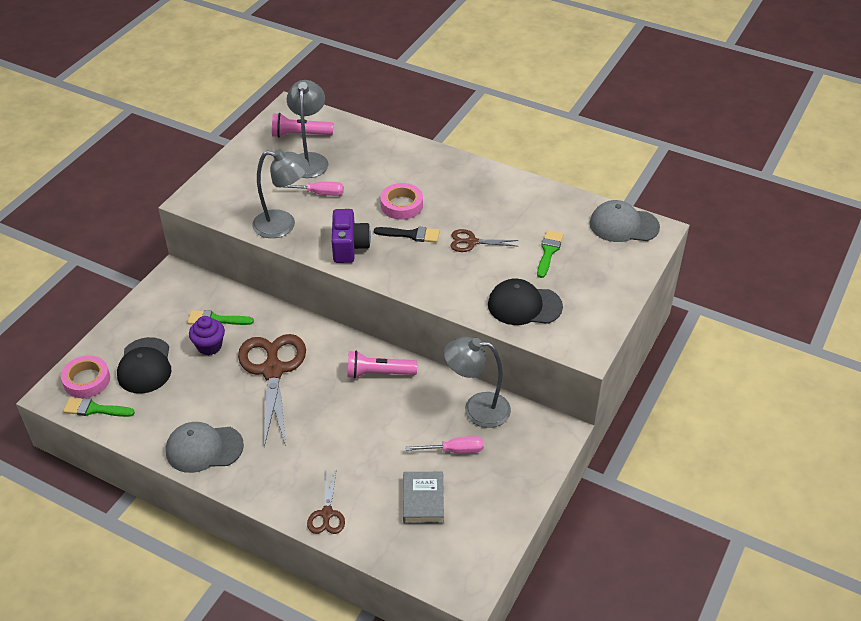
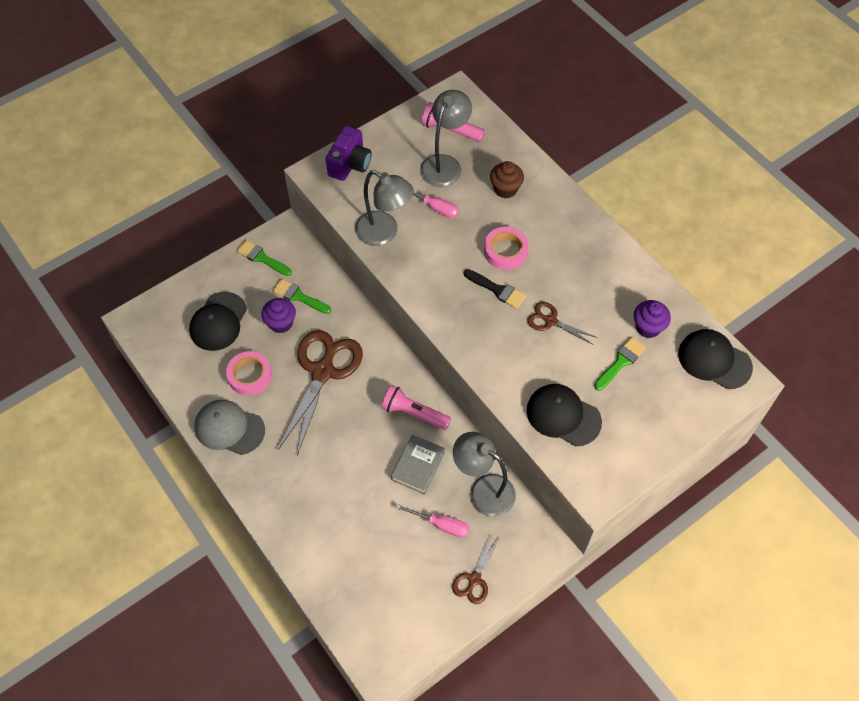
camera: 25 degrees right, 15 degrees up
(87, 380) = (165, 317): pink tape -> pink tape (250, 376)
(94, 409) = (159, 349): green brush -> green brush (262, 258)
(327, 514) = (300, 540): brown scissors -> brown scissors (474, 579)
(349, 247) = (432, 282): purple camera -> purple camera (350, 164)
(374, 162) = (505, 189): none -> brown cupcake
(423, 500) = (388, 564): grey book -> grey book (418, 466)
(556, 220) = (648, 327): none -> purple cupcake
(623, 225) = (714, 360): grey cap -> black cap

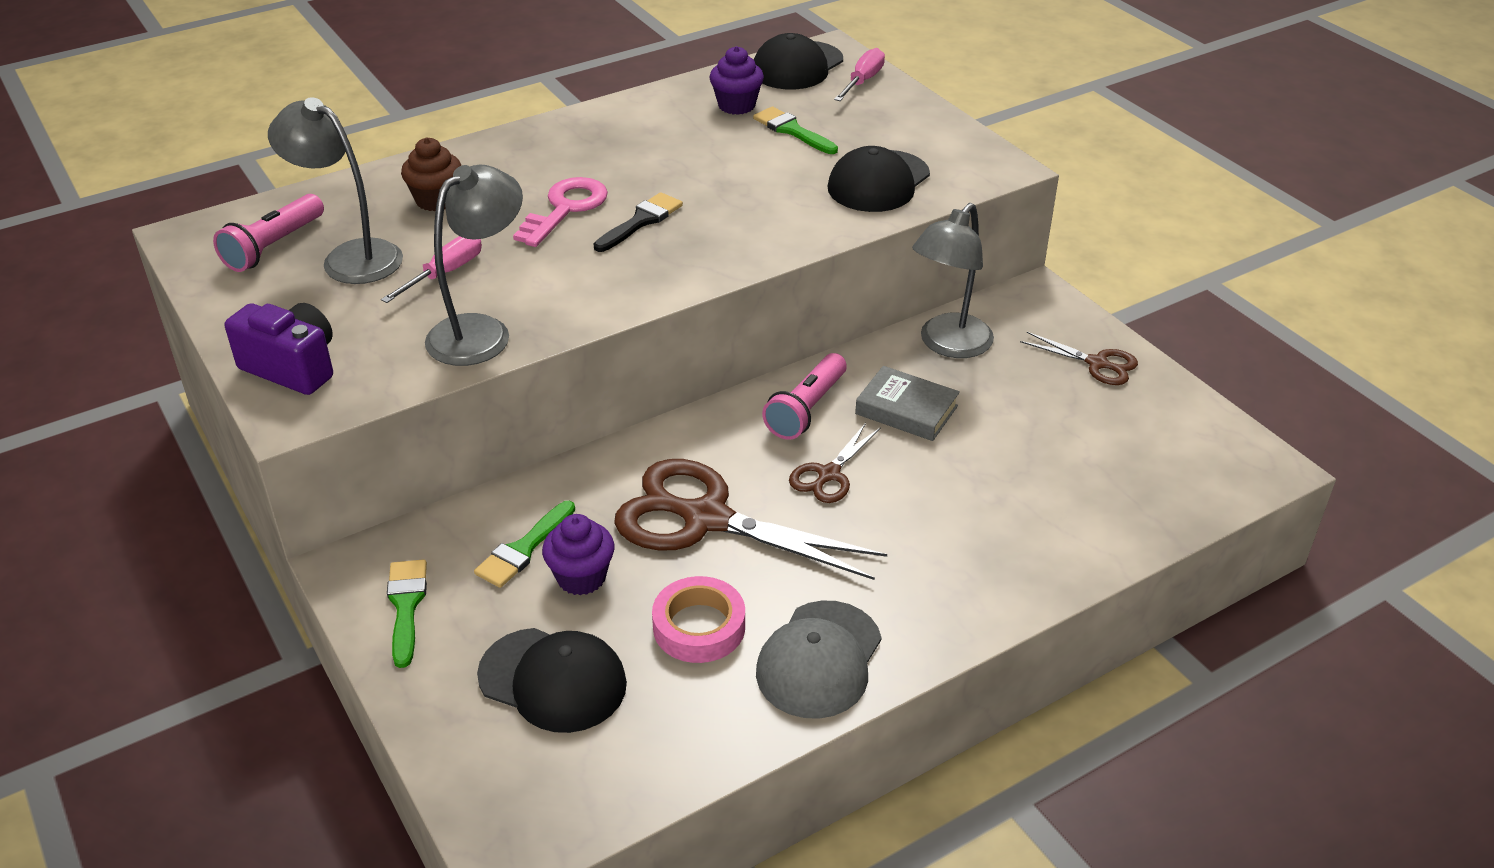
camera: 85 degrees left, 20 degrees down
(262, 258) = (406, 606): green brush -> green brush turned 135 degrees clockwise
(441, 525) = (1010, 391): pink screwdriver -> pink screwdriver (862, 81)
(505, 251) = (566, 209): pink tape -> pink key
(551, 321) = (711, 179): brown scissors -> brown scissors (829, 474)

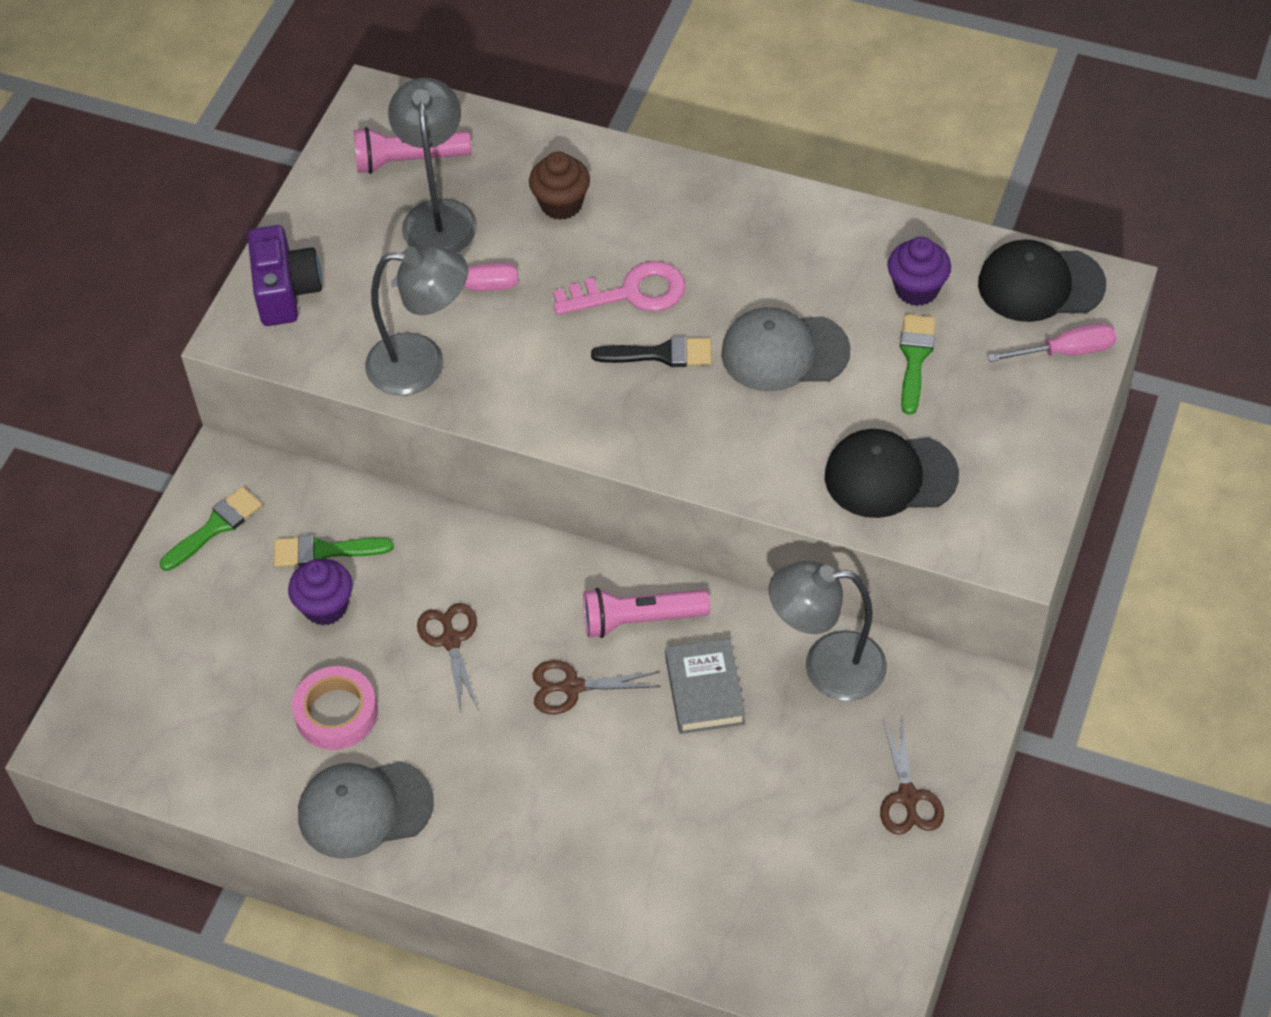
camera: 55 degrees right, 15 degrees up
(553, 680) = (218, 662): black cap -> none
(706, 519) = (451, 640): brown scissors -> brown scissors, size x0.49
(715, 173) = (784, 352): none -> grey cap

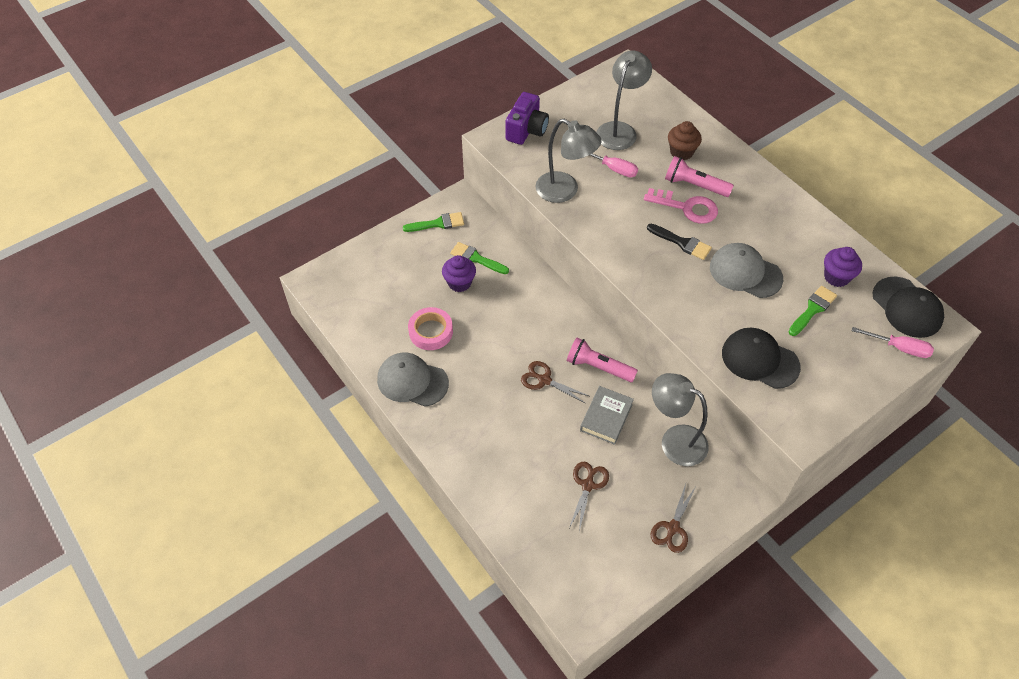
camera: 30 degrees right, 0 degrees up
(408, 161) = (623, 100): pink flashlight -> pink flashlight (694, 185)
(451, 640) = (504, 328): brown scissors -> brown scissors (588, 485)
(1040, 284) = (907, 307): black cap -> black cap turned 150 degrees counterclockwise

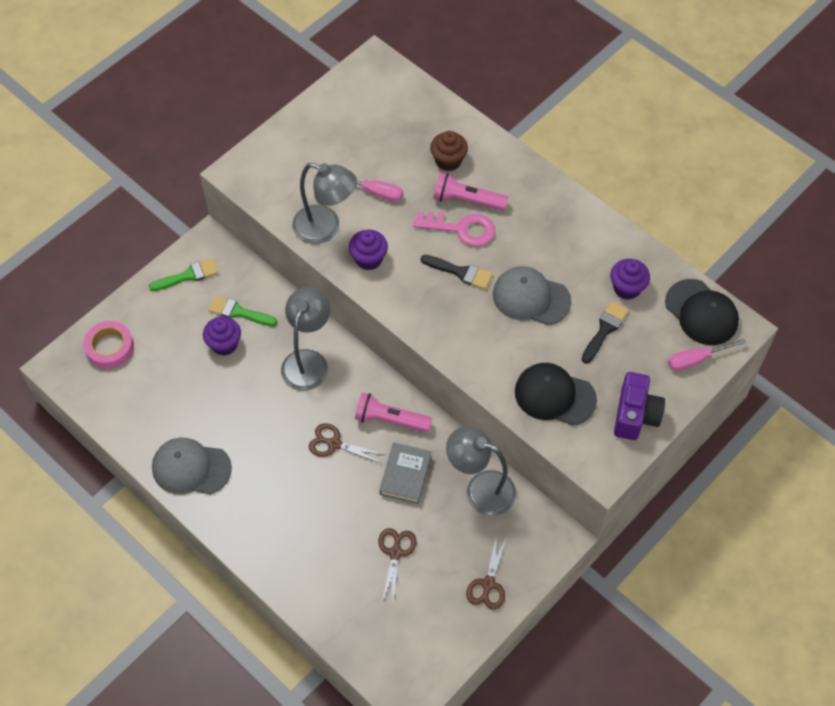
camera: 10 degrees left, 5 degrees up
(431, 332) = (202, 407): pink tape -> pink tape (110, 347)
(526, 130) = (272, 157): purple camera -> purple camera (635, 415)
(600, 221) = (368, 259): none -> purple cupcake
(620, 130) = (377, 142): grey lamp -> grey lamp (308, 361)
(812, 309) = (604, 329): green brush -> black brush
(899, 348) = (696, 360): pink screwdriver -> pink screwdriver turned 150 degrees clockwise

